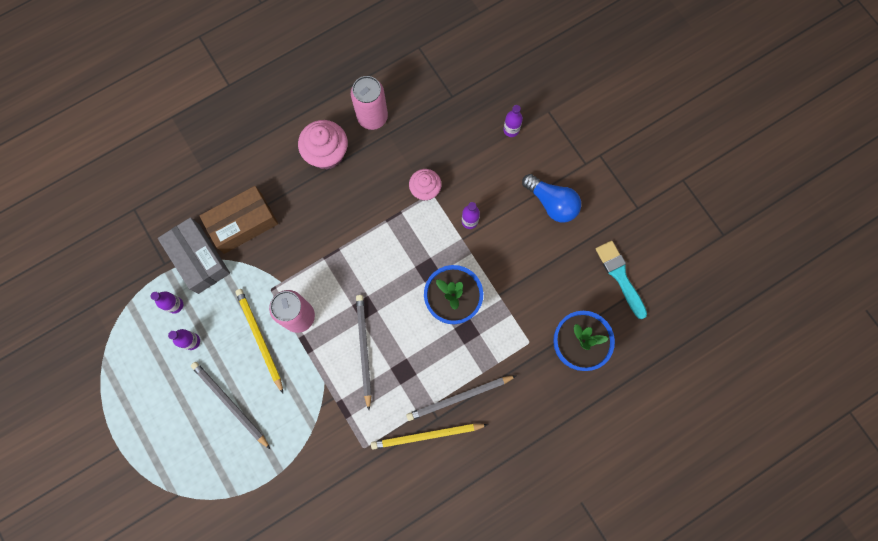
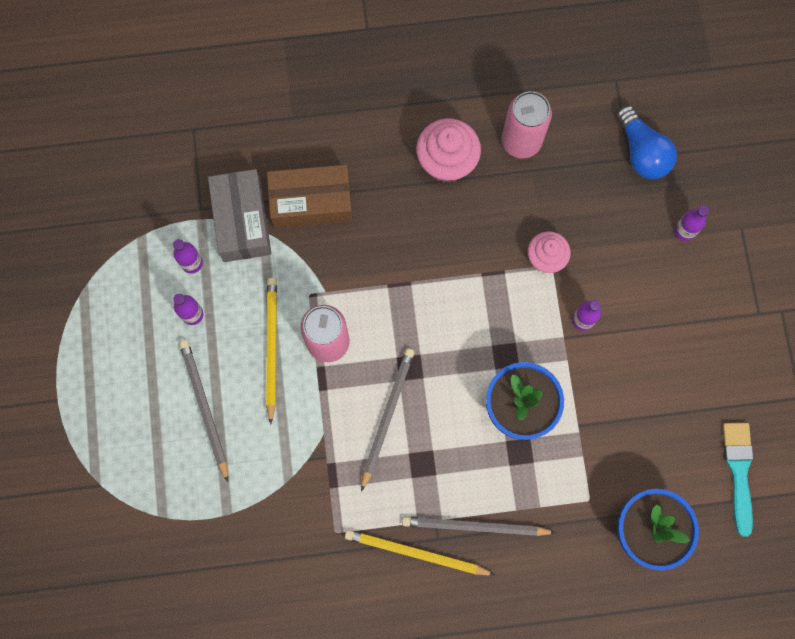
camera: 25 degrees right, 0 degrees up
(551, 203) = (694, 343): blue light bulb -> blue light bulb (641, 152)

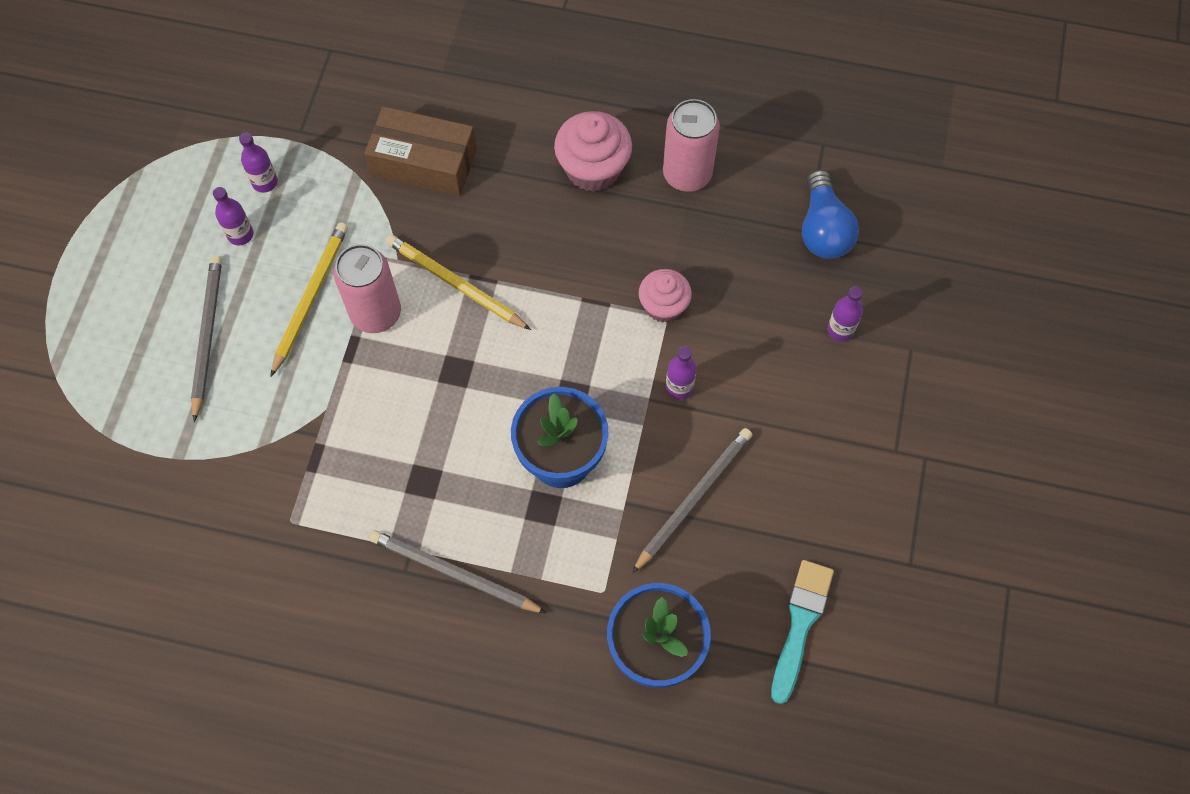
camera: 20 degrees right, 10 degrees down
(242, 221) = (339, 157): grey box -> none
(387, 416) = (406, 415): grey pencil -> grey pencil (693, 499)
(416, 553) = (372, 579): yellow pencil -> yellow pencil (456, 284)

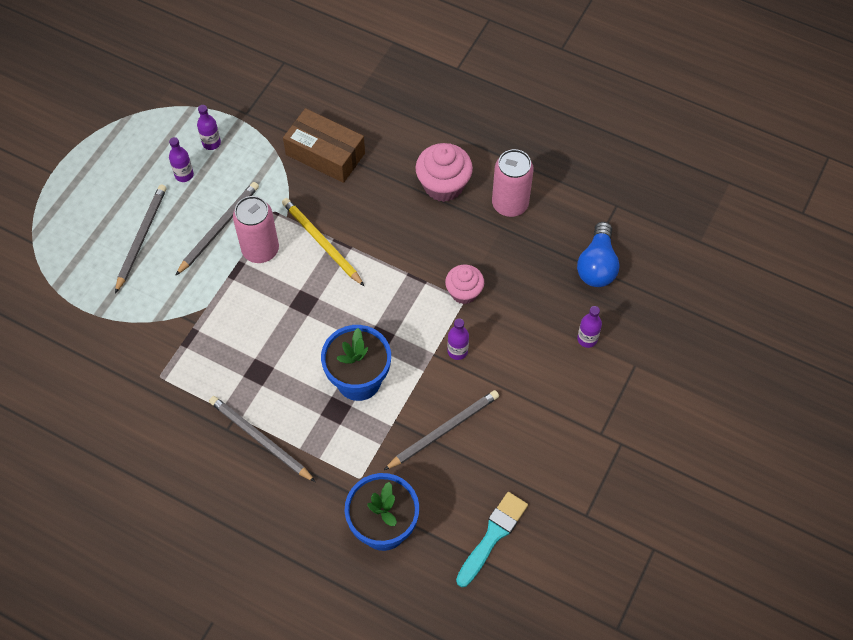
camera: 15 degrees right, 5 degrees down
(310, 298) = (218, 229): yellow pencil -> grey pencil

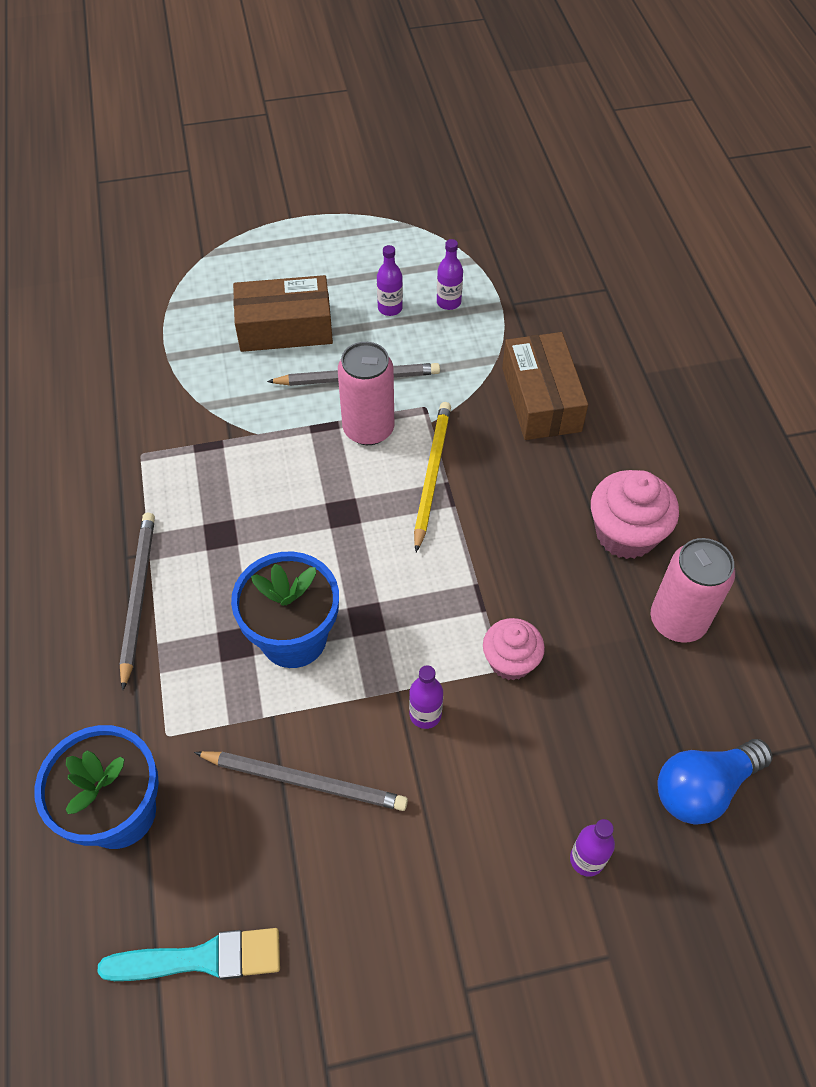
camera: 50 degrees right, 5 degrees down
(141, 238) = (285, 328): grey pencil -> brown box

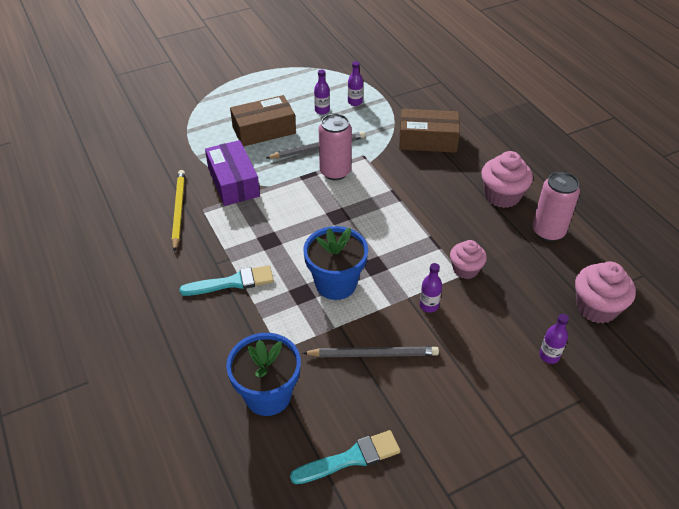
camera: 15 degrees left, 10 degrees down
(138, 597) = (232, 282): grey pencil -> turquoise brush
(204, 415) = (233, 182): none -> purple box
(431, 475) = (381, 188): yellow pencil -> yellow pencil (178, 210)
(541, 399) = (427, 140): brown box -> brown box turned 60 degrees counterclockwise
(703, 788) = (596, 307): blue light bulb -> pink cupcake

